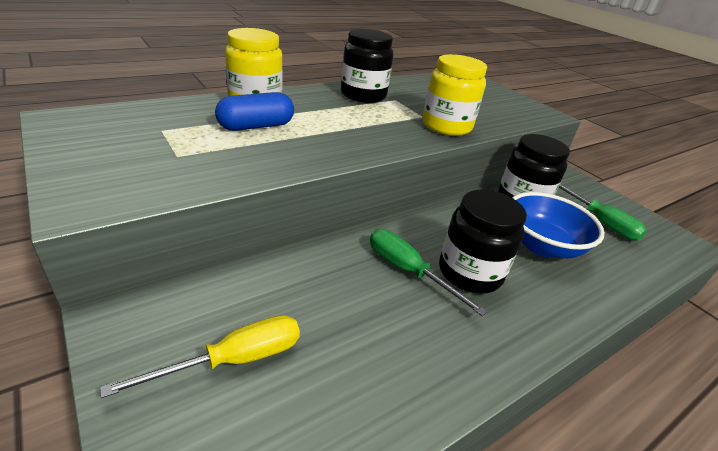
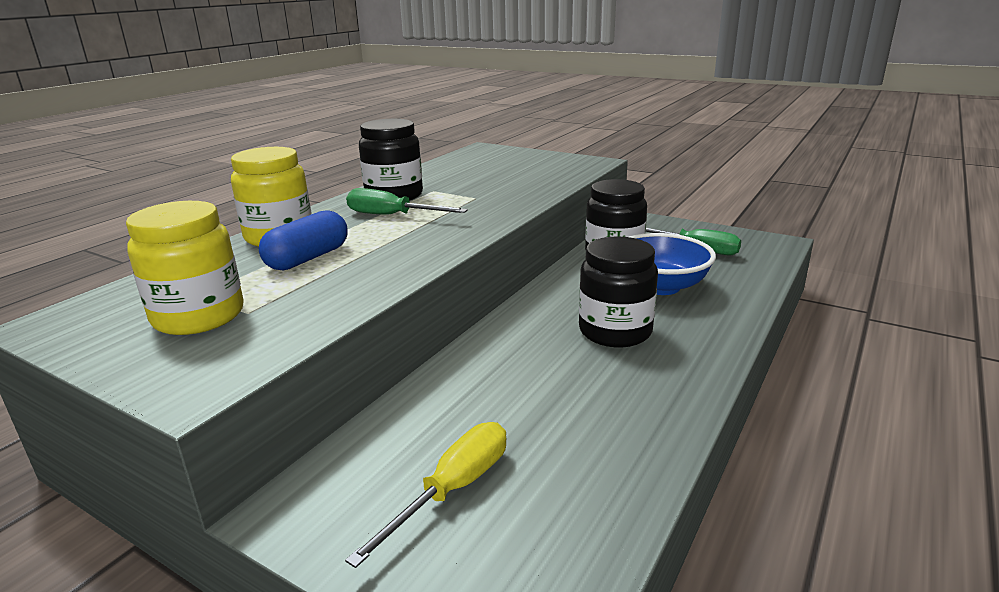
camera: 20 degrees left, 10 degrees down
(408, 271) = (557, 351): green screwdriver -> green screwdriver (392, 216)
(446, 126) = (508, 200): yellow jar -> yellow jar (199, 316)

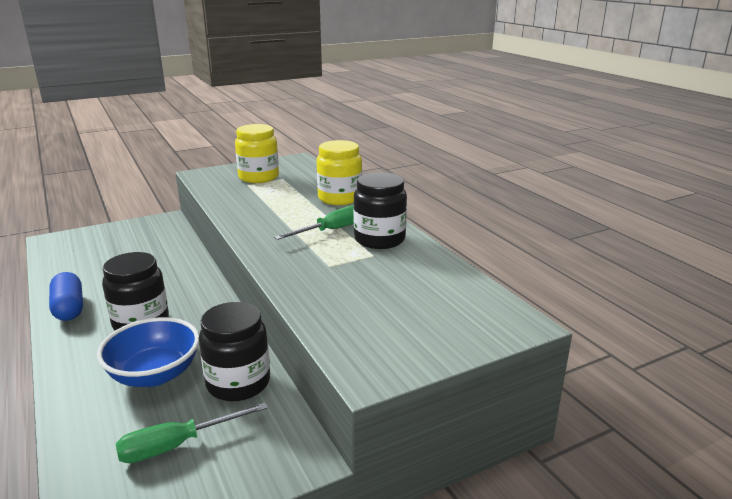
camera: 120 degrees right, 0 degrees up
(308, 258) = (291, 200): blue capsule -> blue capsule (69, 308)
(453, 490) = (122, 244): yellow screwdriver -> none

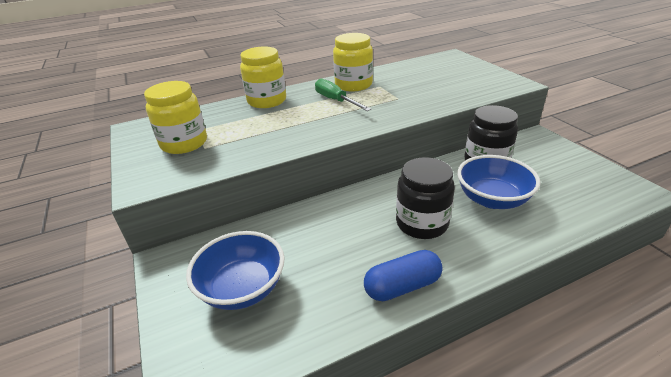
camera: 85 degrees left, 10 degrees up
(117, 247) = (242, 288): none -> blue bowl
(177, 445) = (555, 176): green screwdriver -> none
(379, 239) = (353, 85): black jar -> yellow jar

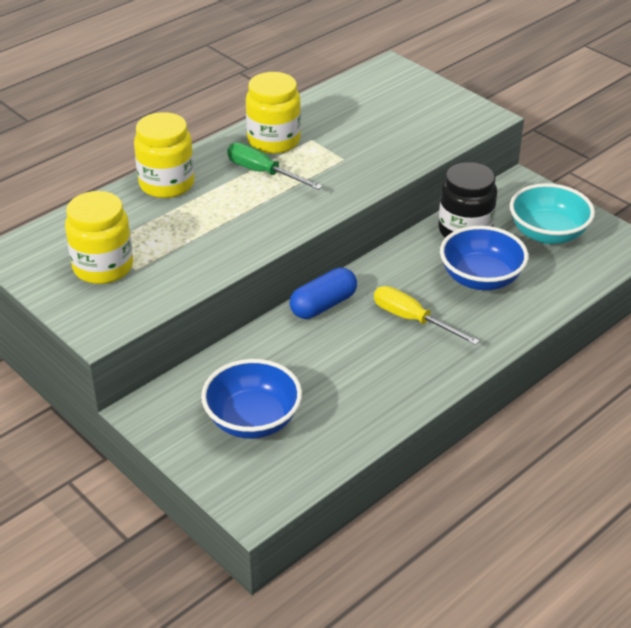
camera: 20 degrees left, 5 degrees up
(402, 286) = (413, 386): blue capsule -> blue capsule (323, 305)
(422, 223) = (412, 319): black jar -> yellow screwdriver
(559, 173) = (547, 234): none -> turquoise bowl

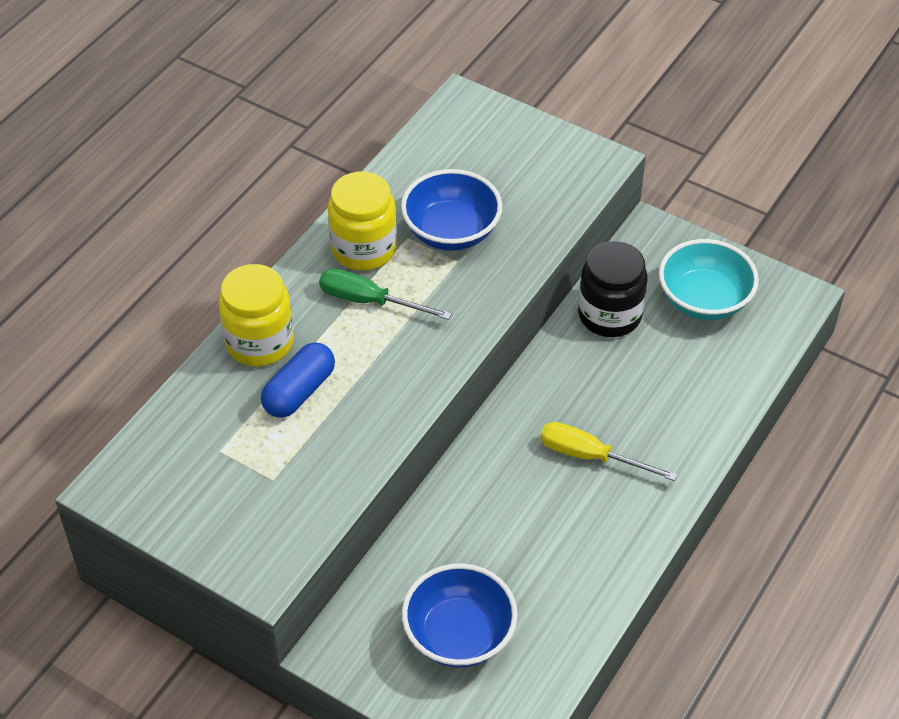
camera: 15 degrees left, 10 degrees up
(103, 267) = (233, 484): yellow jar -> none
(323, 305) = (483, 458): blue capsule -> blue capsule (299, 391)
(481, 278) = (648, 381): blue bowl -> blue bowl (451, 232)

